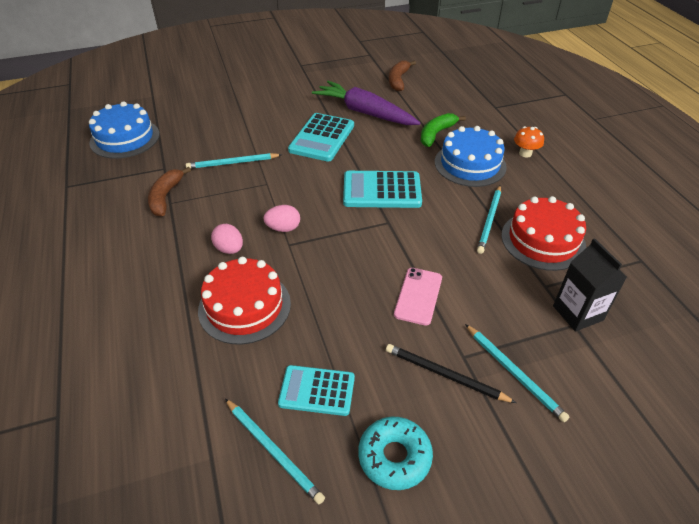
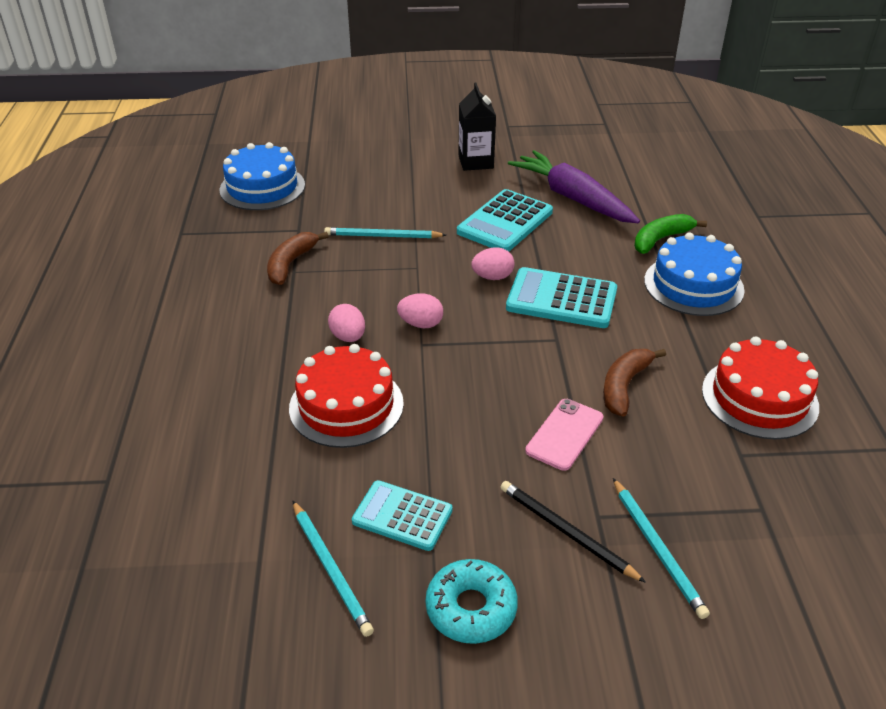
camera: 15 degrees right, 5 degrees down
(326, 182) = (492, 277): none -> pink egg
(398, 80) = (633, 162): brown banana -> brown banana (624, 386)
(489, 220) = (694, 360): turquoise pencil -> none
(525, 153) = (778, 283): orange mushroom -> none
(577, 313) = (773, 496): black carton -> black carton (476, 162)

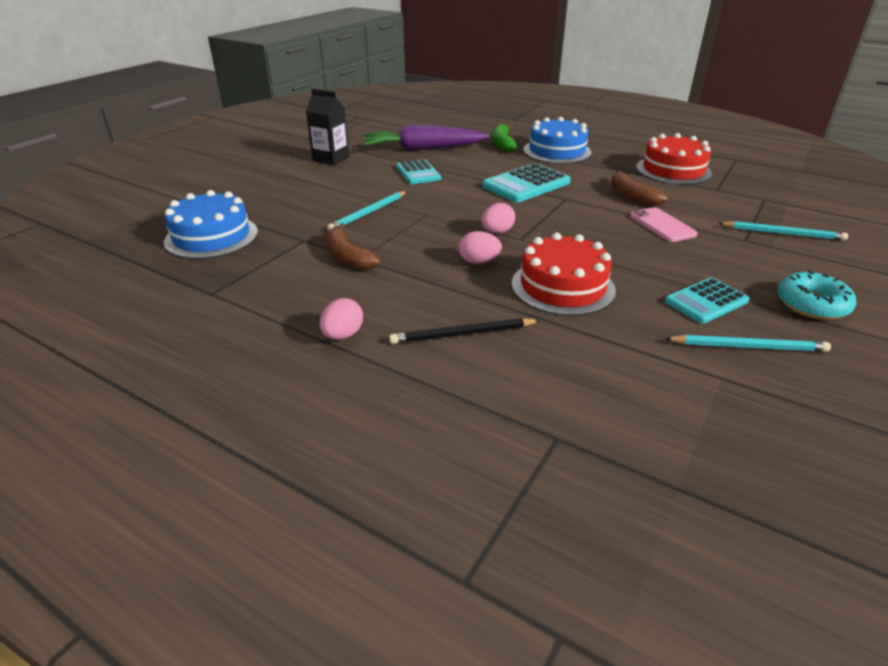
camera: 55 degrees left, 5 degrees down
(492, 277) = (474, 195): pink egg -> pink egg (343, 335)
(505, 222) = (418, 173): turquoise calculator -> turquoise calculator, size x0.66
(566, 532) = (754, 253): black pencil -> black pencil (462, 334)

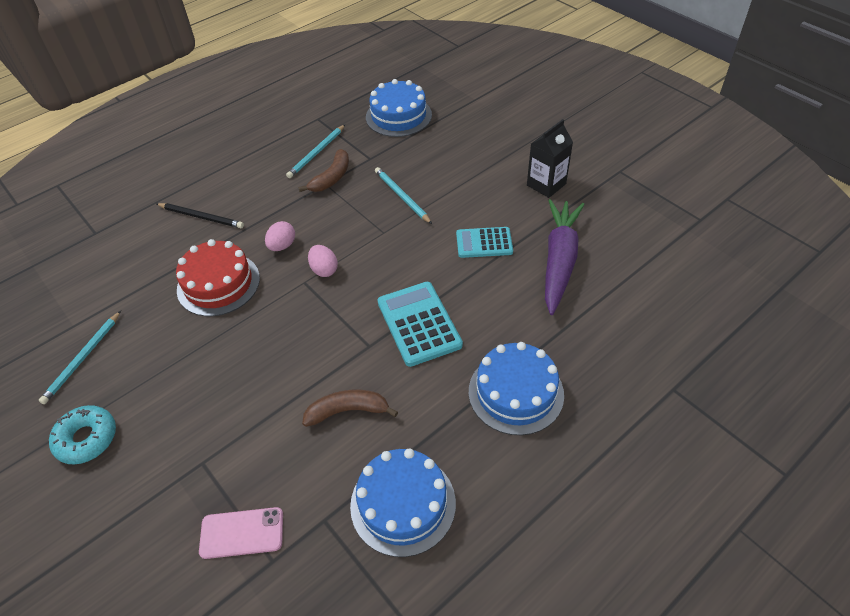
camera: 110 degrees right, 15 degrees up
(343, 335) = (236, 167): pink egg -> none
(347, 256) = (331, 178): brown banana -> brown banana turned 135 degrees clockwise
(462, 334) = (201, 217): black pencil -> black pencil turned 105 degrees clockwise
(502, 144) = (560, 341): green banana -> none
(662, 225) = (270, 403): pink phone -> pink phone (242, 533)
(673, 170) = (403, 504): red cake -> blue cake
(706, 301) = (141, 365): turquoise calculator -> none
(783, 233) = (191, 512): turquoise pencil -> turquoise pencil (316, 153)

